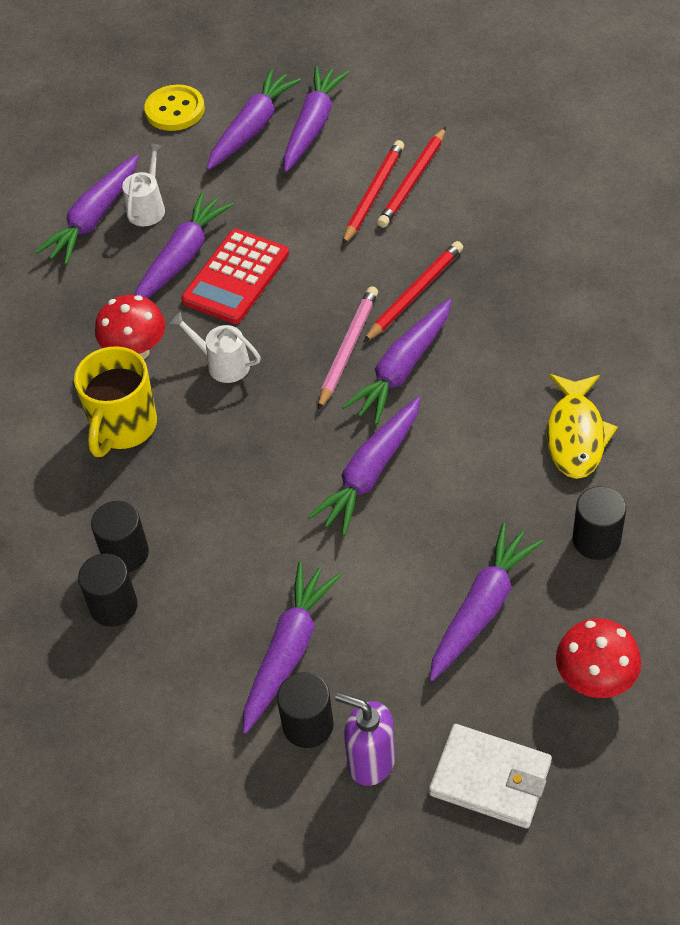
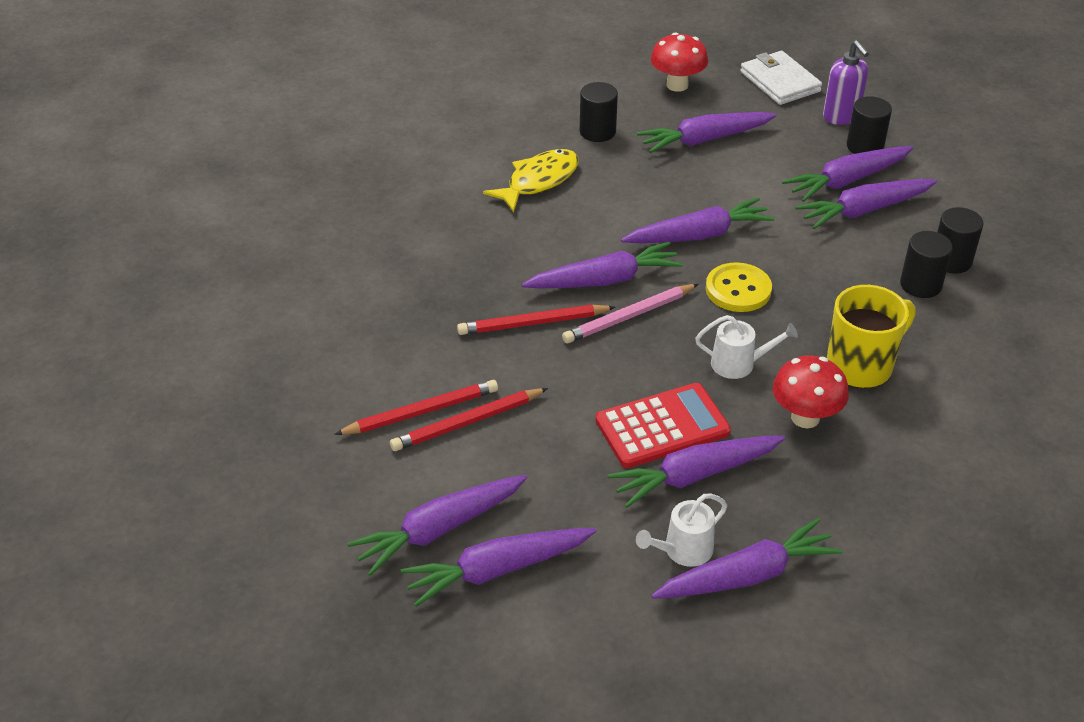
camera: 145 degrees left, 10 degrees down
(175, 110) = (552, 655): yellow button -> yellow button (738, 290)
(223, 364) = (738, 364): white watering can -> white watering can turned 60 degrees counterclockwise
(241, 618) = (864, 210): none -> purple carrot

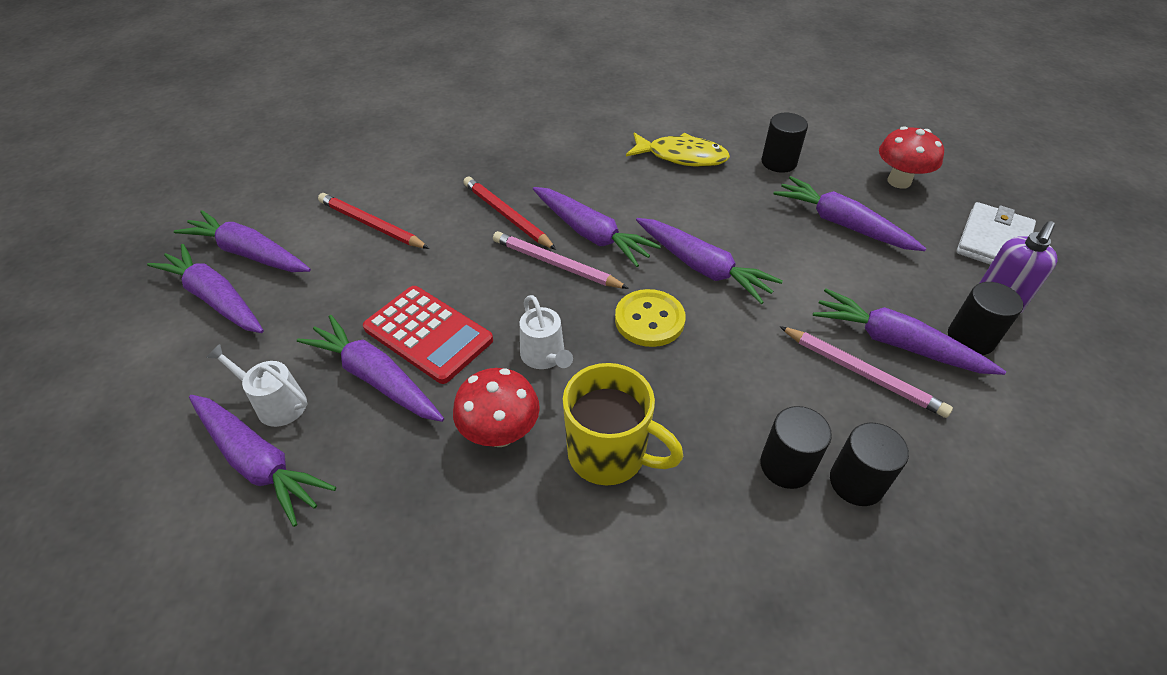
camera: 60 degrees right, 5 degrees up
(421, 412) = (370, 199): red pencil -> none
(864, 210) = (863, 373): purple carrot -> pink pencil

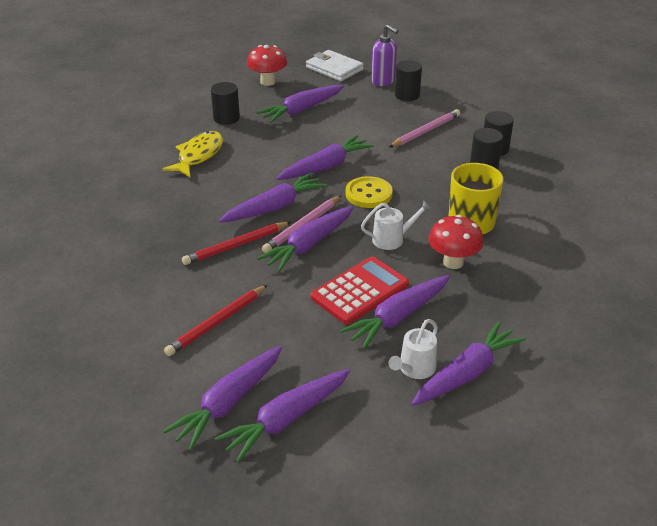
camera: 80 degrees left, 10 degrees down
(896, 343) = (406, 116): purple carrot -> purple carrot (309, 245)

